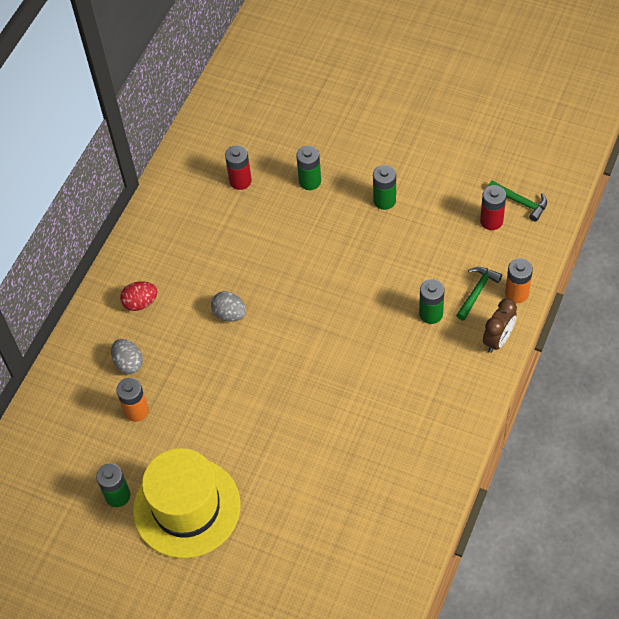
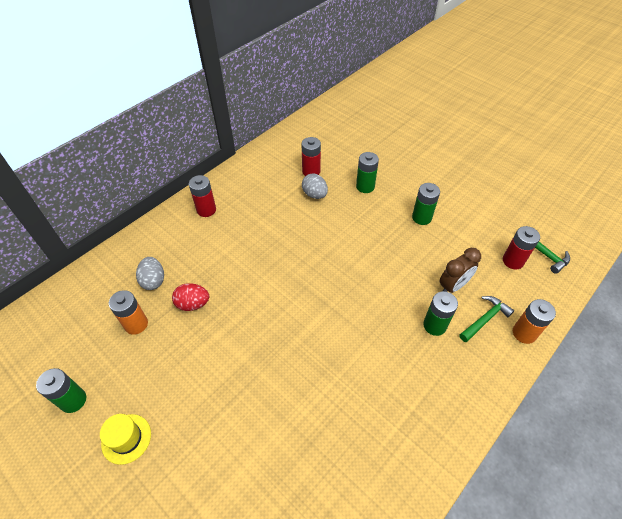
camera: 15 degrees right, 5 degrees down
(140, 303) = (190, 236): red egg -> red egg (193, 304)
(142, 267) = (206, 210): none -> red battery
(186, 507) = (126, 438): yellow hat -> yellow hat, size x0.43
(230, 314) = (256, 267): grey egg -> grey egg (315, 194)
(498, 340) = (495, 373): brown clock -> brown clock (453, 286)

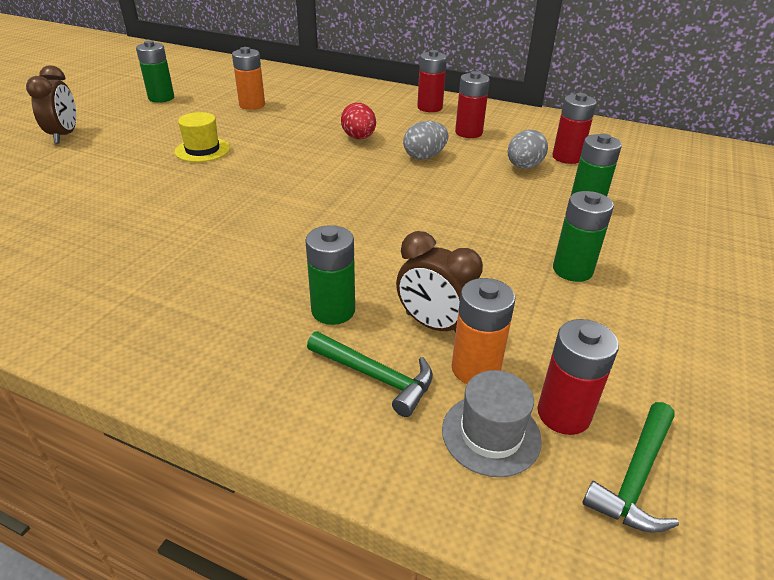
camera: 70 degrees right, 15 degrees down
(124, 494) = (64, 135): none -> brown clock
(126, 438) = (122, 126): yellow hat -> yellow hat (202, 150)
(153, 280) = (310, 102): grey egg -> grey egg (424, 156)
(193, 304) = (289, 125): red egg -> red egg (359, 138)
(257, 203) = (468, 132): none -> red battery
(521, 288) = (491, 434): none -> grey hat
(524, 333) = (365, 445): orange battery -> orange battery (475, 369)

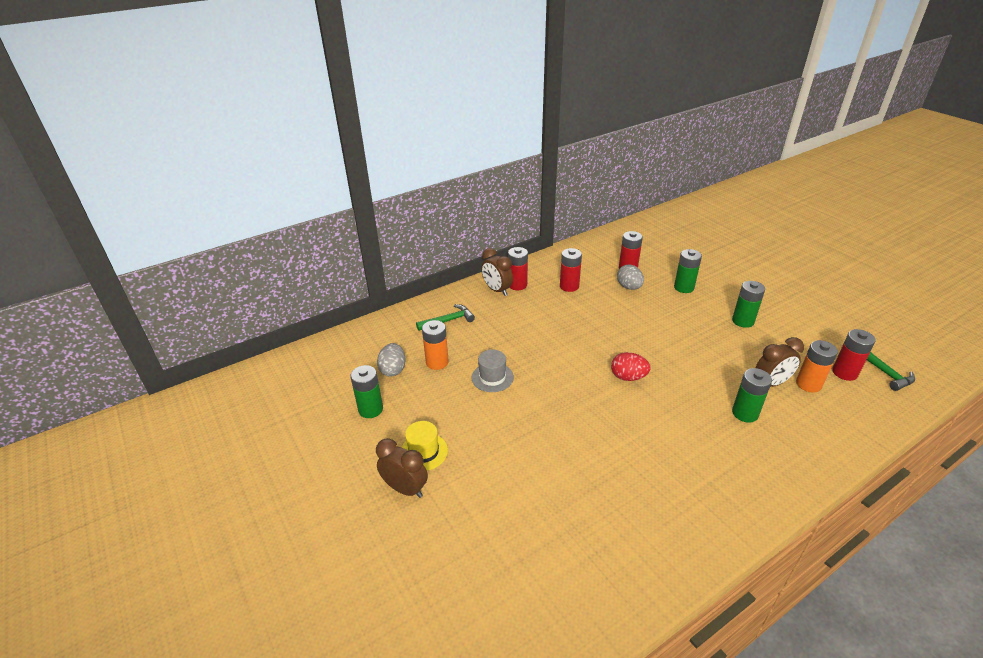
camera: 55 degrees left, 0 degrees up
(202, 150) = (503, 411): yellow hat -> yellow hat (423, 452)
(359, 138) = (541, 331): red egg -> red egg (628, 377)
(376, 376) = (804, 417): green hammer -> green hammer (448, 320)
(405, 101) = (497, 290): none -> brown clock
(424, 156) = (590, 316): grey egg -> grey egg (393, 370)
(491, 434) = (852, 398): grey hat -> grey hat (492, 377)

